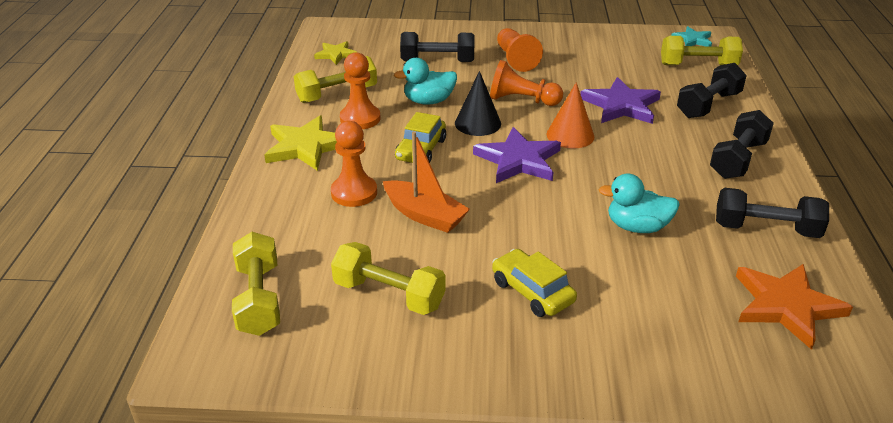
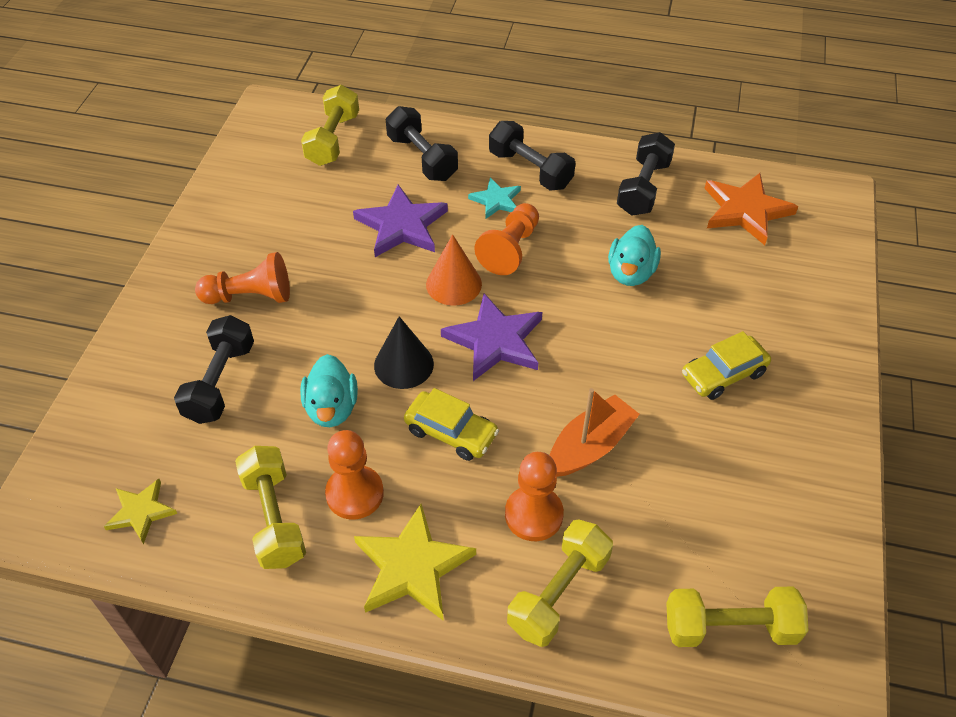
camera: 80 degrees left, 15 degrees up
(389, 294) = (725, 496): yellow dumbbell -> yellow dumbbell (558, 593)
(521, 100) = (361, 311): orange pawn -> orange pawn (510, 249)
(692, 40) = (270, 125): turquoise star -> turquoise star (496, 200)

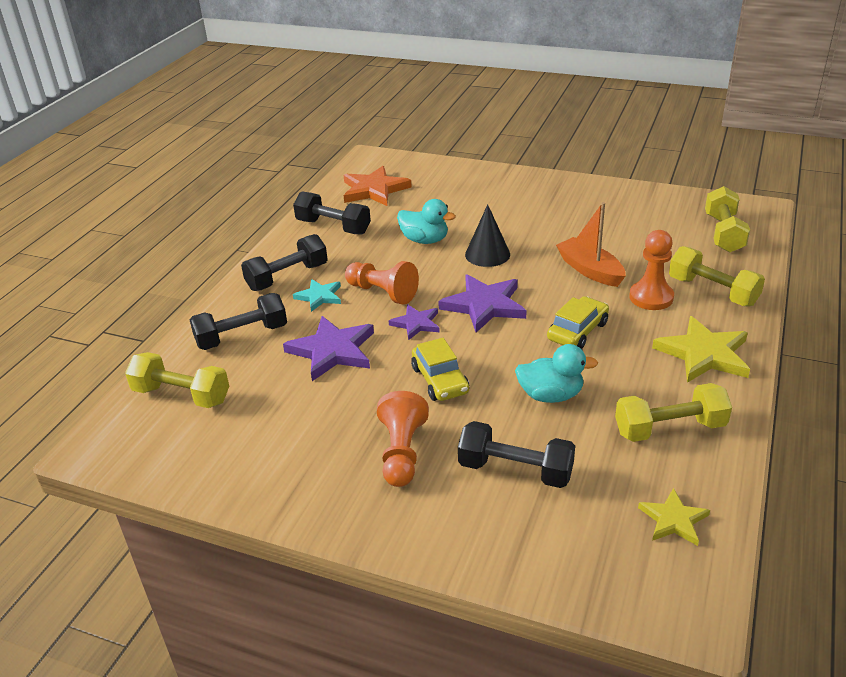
camera: 80 degrees left, 15 degrees down
(354, 493) = (640, 382): orange pawn -> none
(403, 364) = (504, 353): black cone -> black cone (487, 254)
(453, 284) = (416, 324): orange cone -> purple star
(723, 374) = (528, 214): yellow car -> yellow car (440, 380)

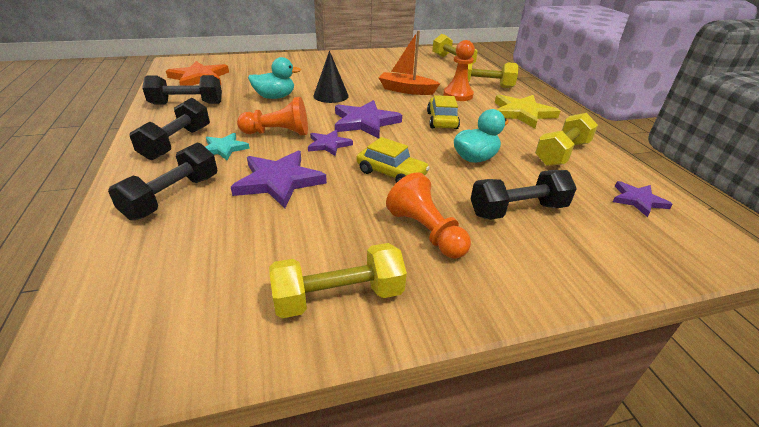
camera: 40 degrees left, 0 degrees up
(181, 395) = (148, 270): yellow dumbbell -> yellow dumbbell (338, 297)
(673, 520) = (638, 200): yellow star -> purple star

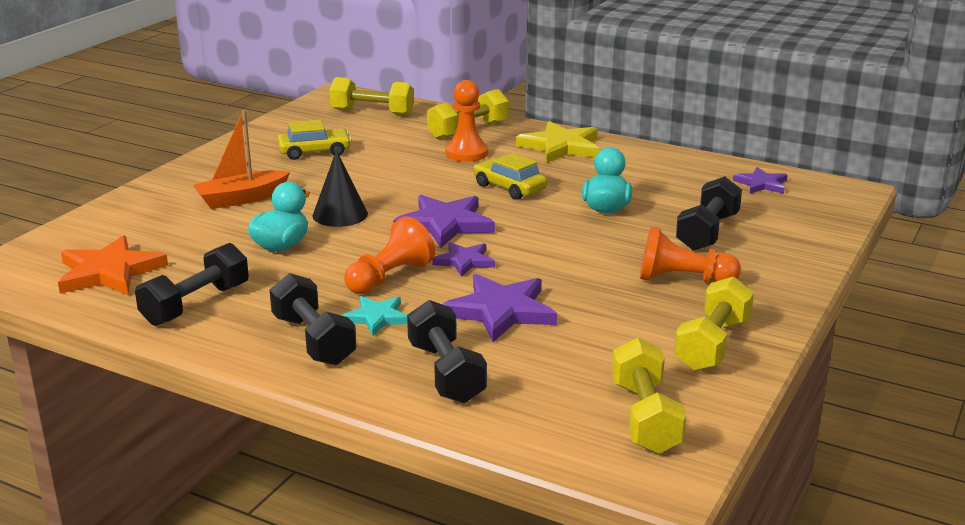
camera: 45 degrees left, 10 degrees down
(391, 173) = (571, 255): yellow car -> yellow car (314, 152)
(406, 90) = (404, 171): orange boat -> orange boat (241, 199)
(562, 153) = (657, 171): yellow dumbbell -> yellow dumbbell (645, 417)

